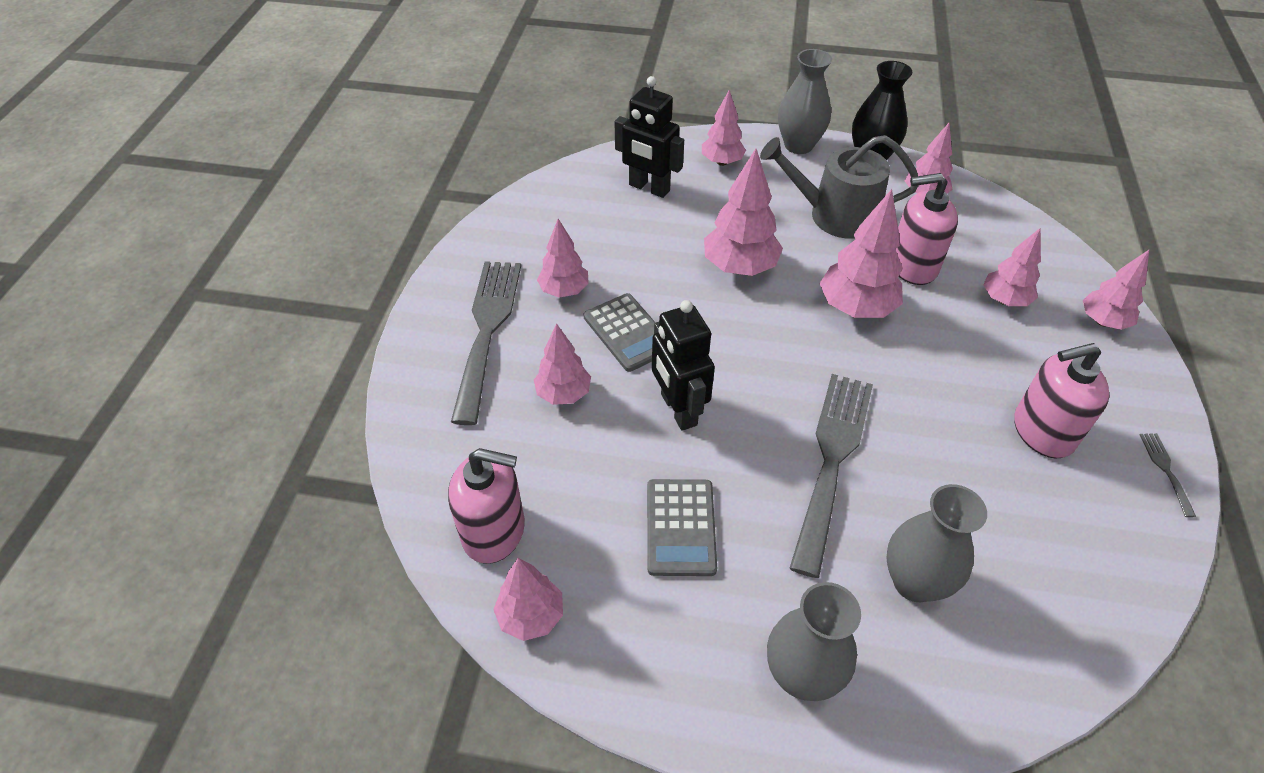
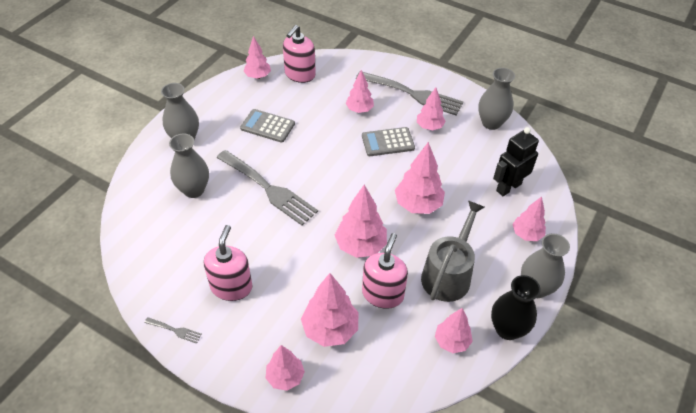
camera: 110 degrees right, 0 degrees up
(521, 224) = (491, 123): none -> grey vase
(678, 410) = (329, 145): black robot -> none
(1004, 300) = (330, 329): pink tree -> pink tree, size x1.55

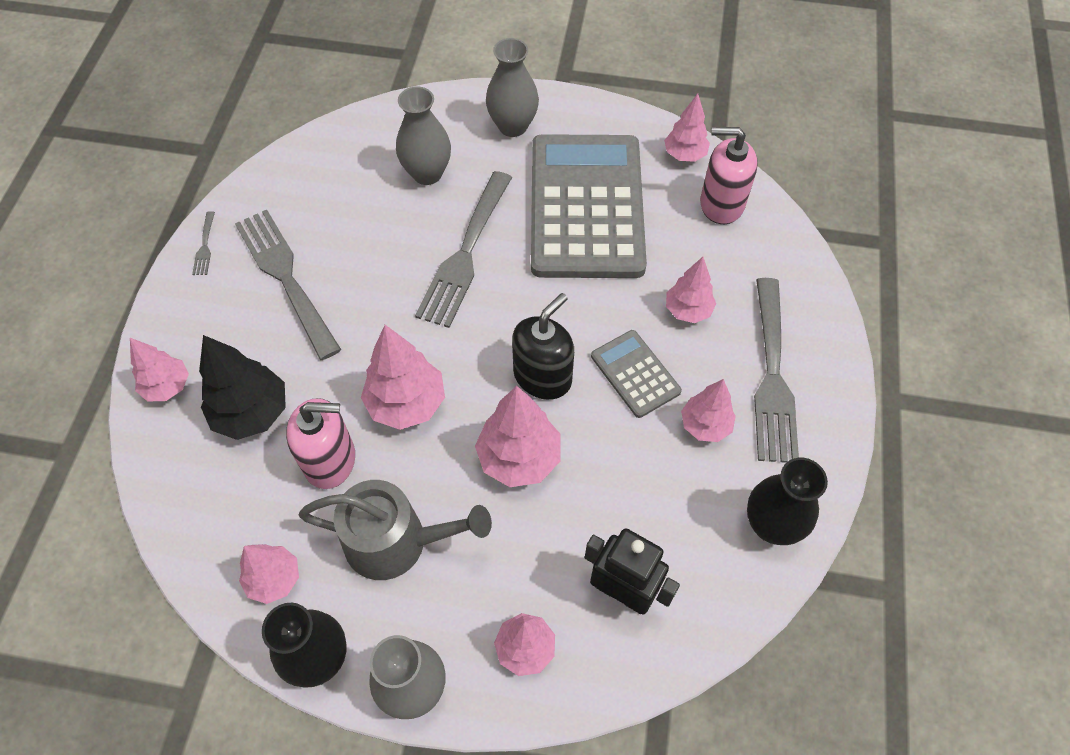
camera: 70 degrees right, 10 degrees up
(231, 287) = (285, 277): pink soap dispenser -> grey fork
(267, 126) = (586, 206): grey calculator -> grey calculator, size x2.25
(330, 329) = (252, 413): pink tree -> black tree
(371, 179) = (542, 376): none -> black soap dispenser
(491, 123) = (771, 525): grey vase -> black vase

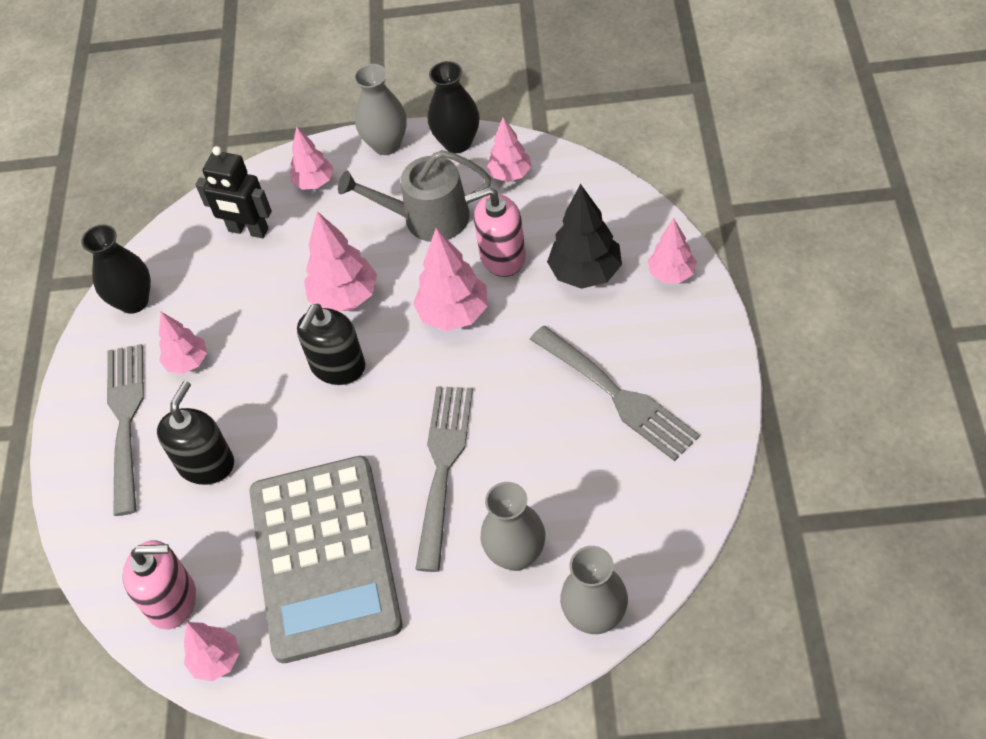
camera: 175 degrees right, 5 degrees down
(205, 246) = (717, 405): grey fork -> none
(513, 126) = (433, 650): grey vase -> grey vase (595, 616)
(635, 374) = (253, 390): grey calculator -> none
(688, 310) = (206, 464): pink tree -> black soap dispenser

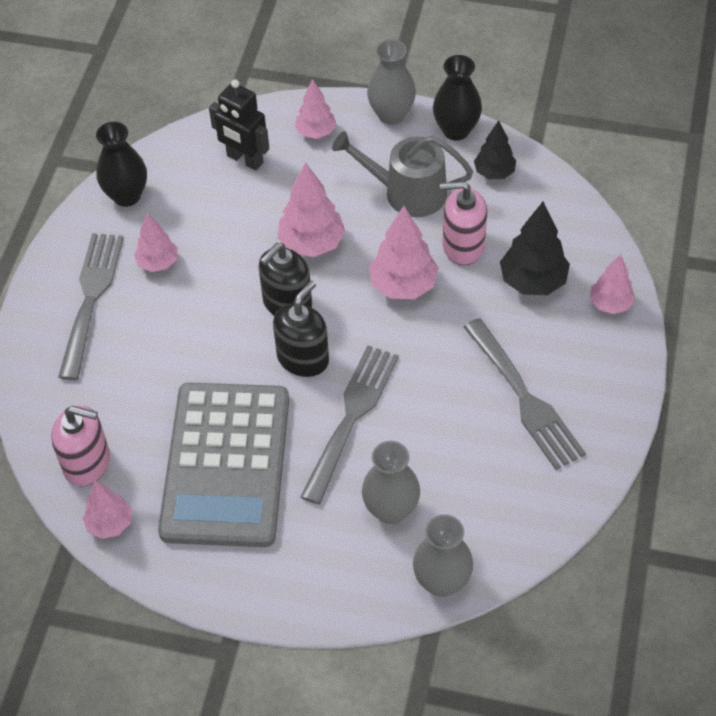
camera: 10 degrees right, 0 degrees up
(206, 464) = (149, 356): black soap dispenser -> black soap dispenser (303, 358)
(510, 174) = (494, 173): pink tree -> black tree

